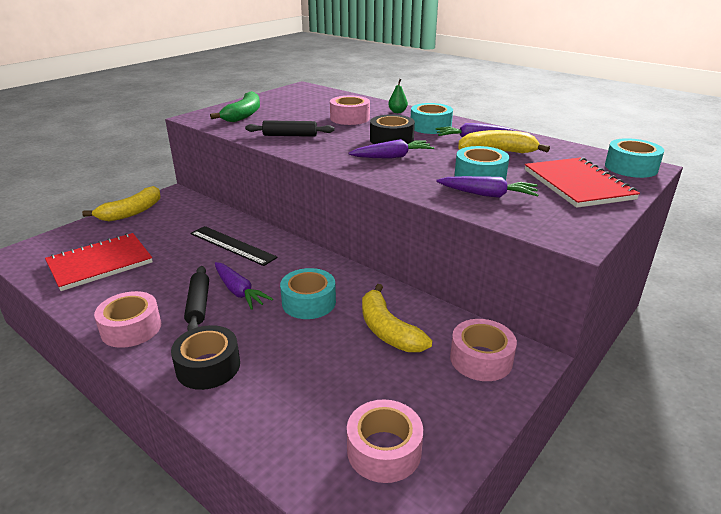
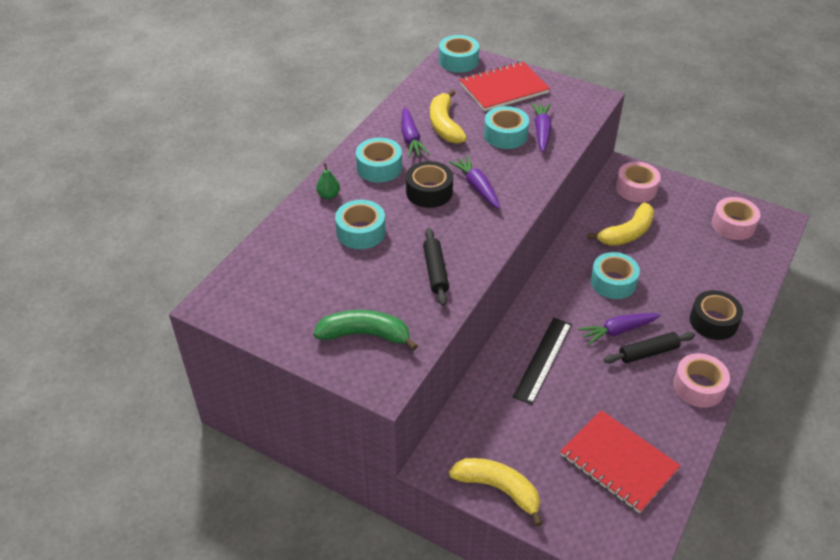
camera: 100 degrees left, 15 degrees up
(239, 291) = (618, 331): purple carrot -> purple carrot turned 150 degrees counterclockwise
(350, 118) = (361, 232): pink tape -> turquoise tape

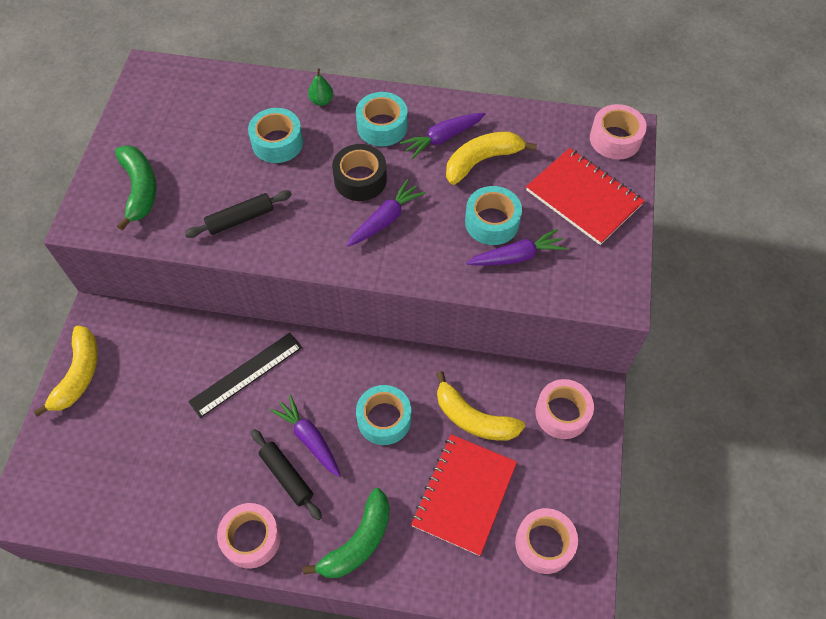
camera: 70 degrees right, 15 degrees up
(458, 61) = (615, 139): turquoise tape -> pink tape
(543, 359) = (246, 374): black ruler -> black ruler turned 45 degrees counterclockwise
(618, 462) = (130, 473): red notebook -> red notebook (464, 494)
(713, 321) = (358, 541): black tape -> green banana

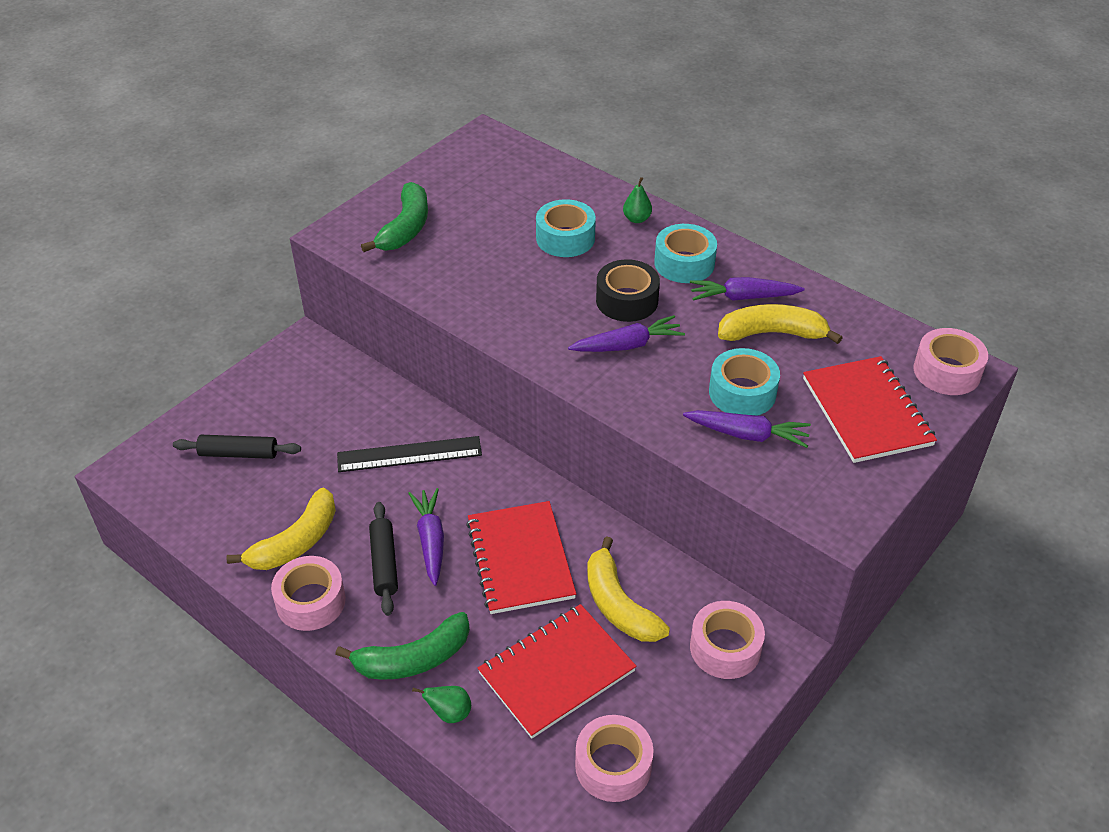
camera: 30 degrees right, 15 degrees down
(78, 374) = (255, 384): yellow banana -> yellow banana (296, 542)
(240, 219) = (481, 288): black rolling pin -> black rolling pin (238, 453)
(384, 419) = (520, 559): turquoise tape -> red notebook
(411, 569) = (449, 713): none -> green pear

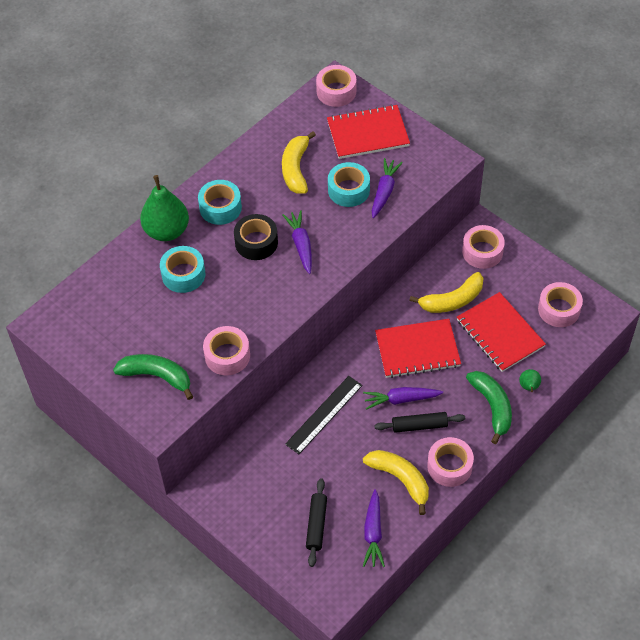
camera: 85 degrees left, 10 degrees up
(409, 454) = (324, 414): black ruler -> black ruler turned 45 degrees clockwise
(434, 285) = (227, 356): none -> pink tape
(636, 219) = (167, 231): green pear -> green pear, size x2.24
(743, 297) = (259, 179): purple carrot -> purple carrot (373, 533)

